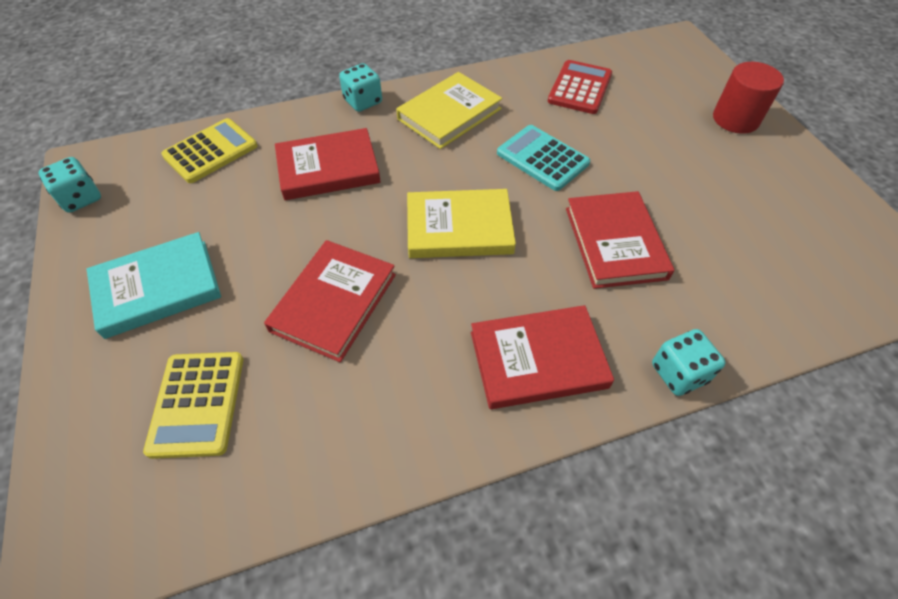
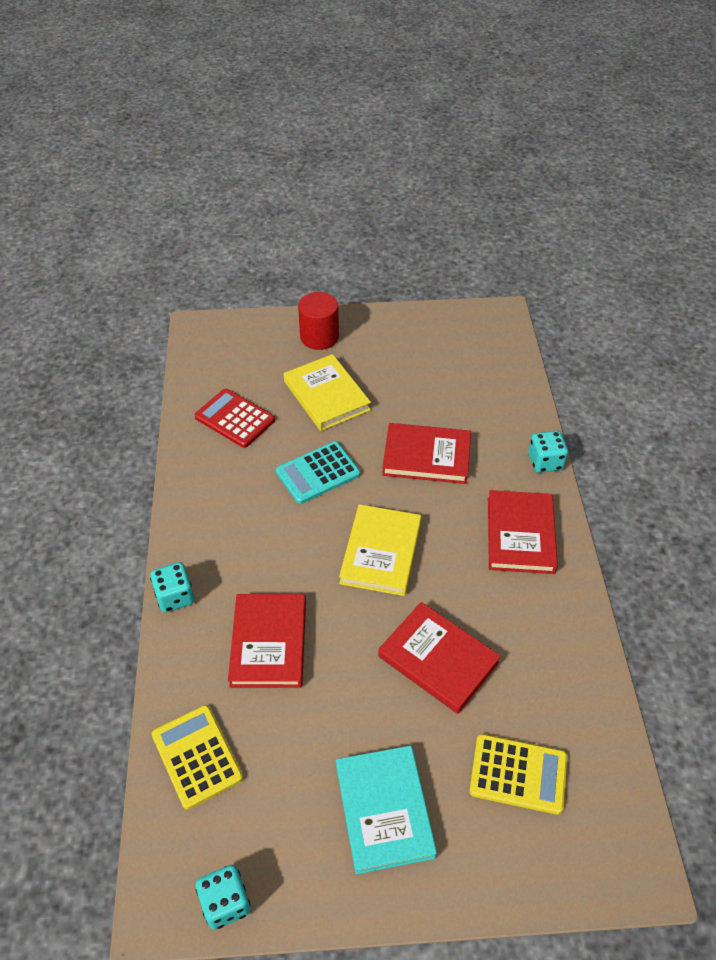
camera: 75 degrees left, 5 degrees down
(449, 114) = (228, 526): yellow book -> yellow book (326, 396)

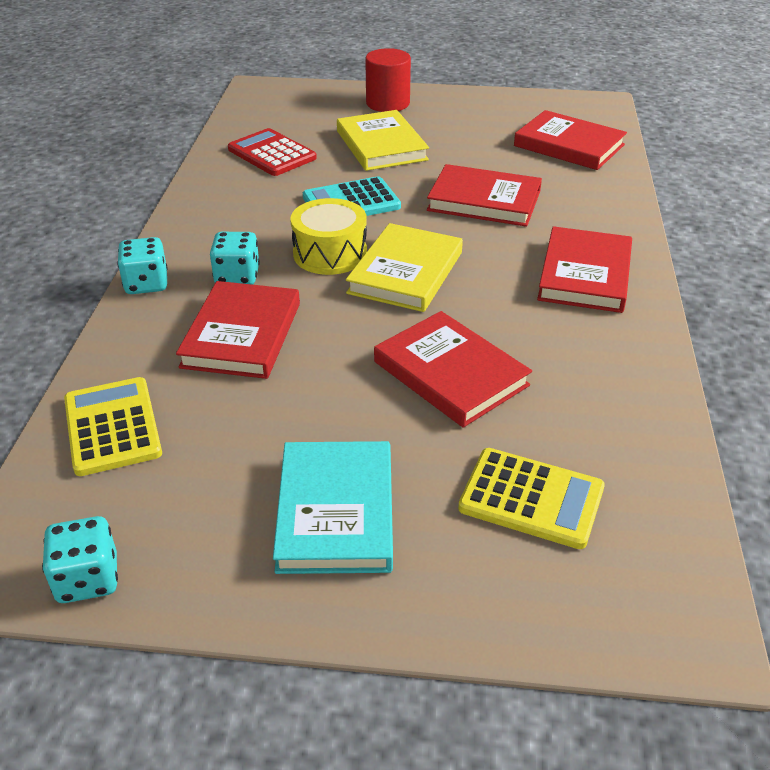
camera: 10 degrees right, 10 degrees down
(315, 539) = (330, 254): none -> yellow drum
(483, 376) = (569, 145): none -> red book
(545, 462) = (629, 218): turquoise dice -> turquoise dice (237, 277)

